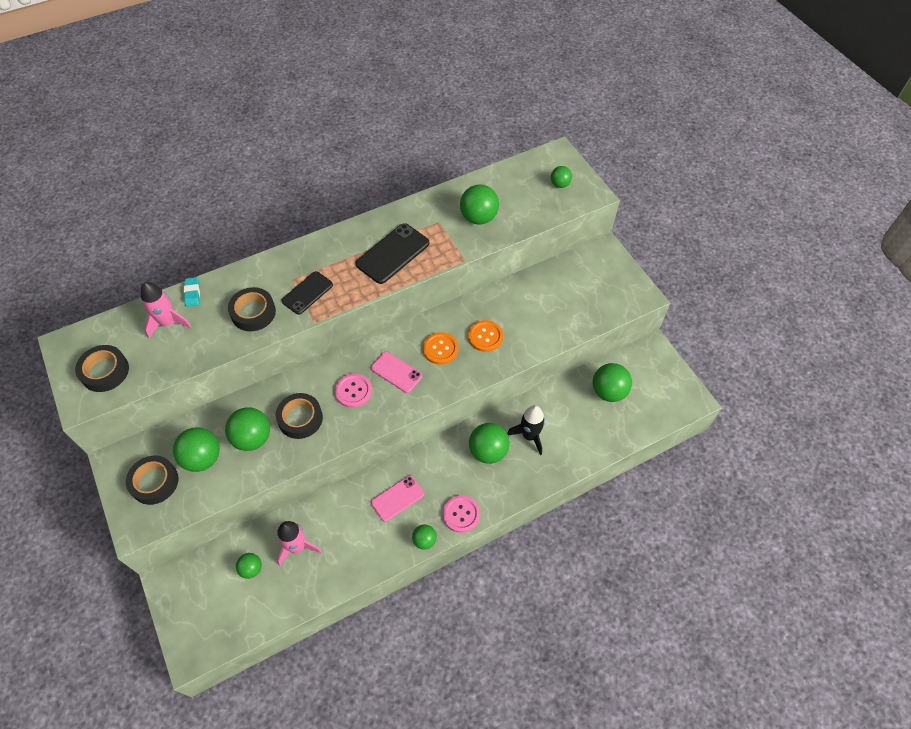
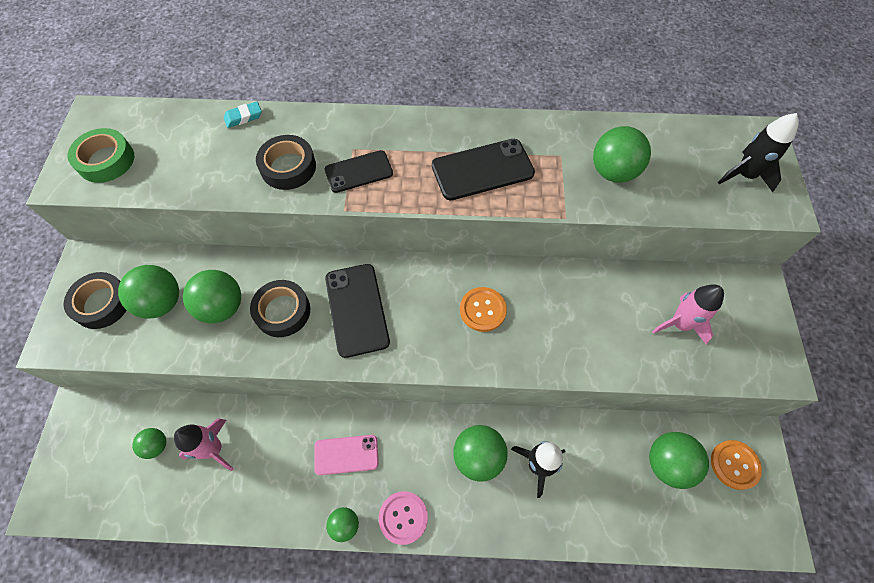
camera: 30 degrees right, 5 degrees up
(105, 371) = (106, 160): black tape -> green tape
(168, 323) = (199, 138): pink rocket -> pink rocket (680, 324)
(192, 293) = (243, 117): turquoise eraser -> turquoise eraser turned 45 degrees clockwise
(353, 391) = (357, 309): pink button -> black phone
(396, 372) = (416, 312): pink phone -> none
(485, 336) = (544, 322): orange button -> orange button (734, 465)
(560, 184) = (744, 175): green ball -> black rocket

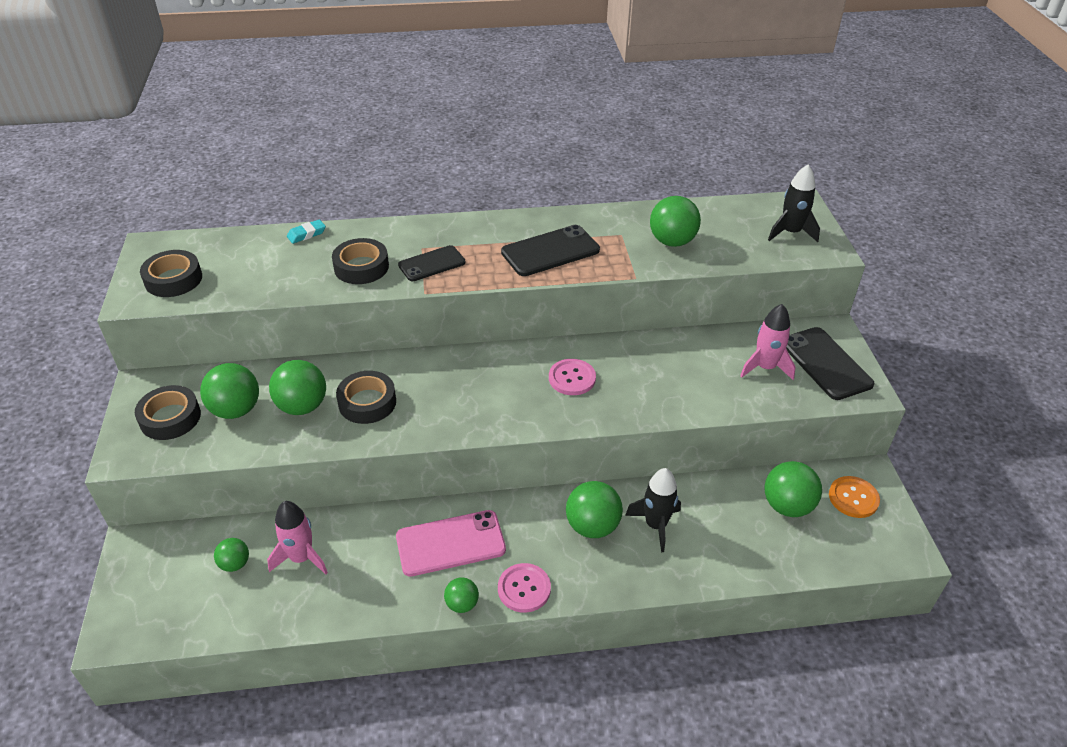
camera: 10 degrees left, 20 degrees down
(106, 160) = (173, 279): green tape -> black tape
(346, 454) = (450, 543): pink phone -> pink phone, size x1.50
(357, 309) = (444, 392): black phone -> black phone (825, 363)
(482, 310) = (572, 378): orange button -> pink button

